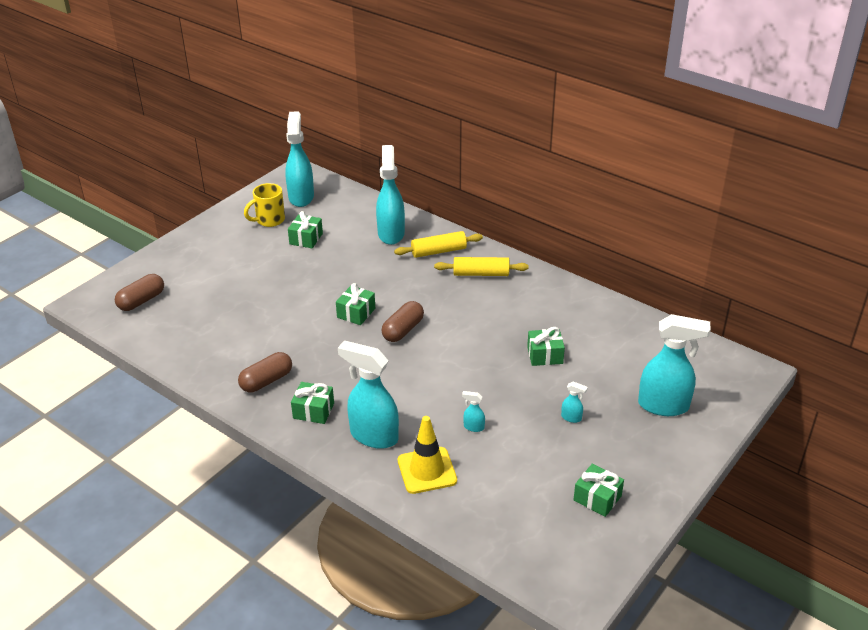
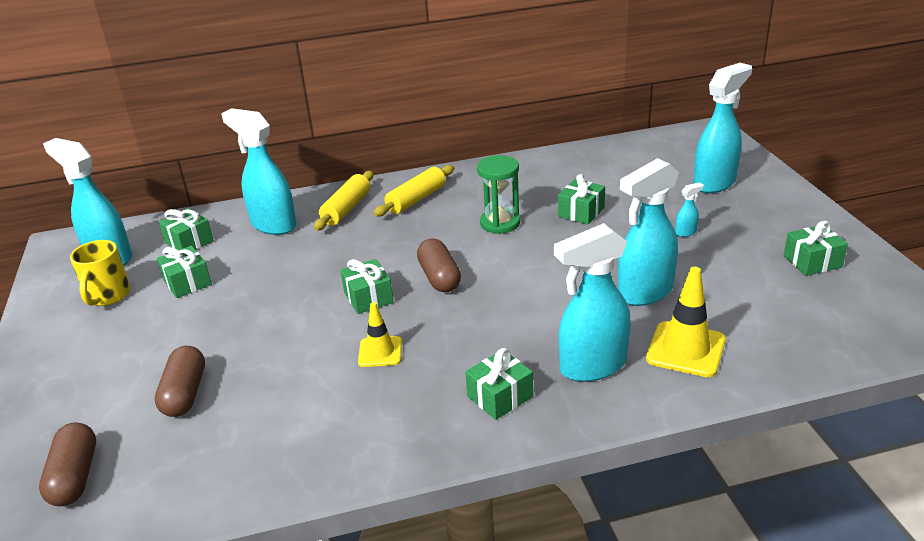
camera: 50 degrees left, 5 degrees down
(266, 381) = (400, 416): brown capsule -> brown capsule (185, 394)
(311, 345) = (380, 352): none -> yellow traffic cone
(342, 214) = (189, 242): none -> green gift
(473, 427) = (644, 292): turquoise spray bottle -> turquoise spray bottle, size x2.44
(491, 325) = (500, 223): none -> green hourglass

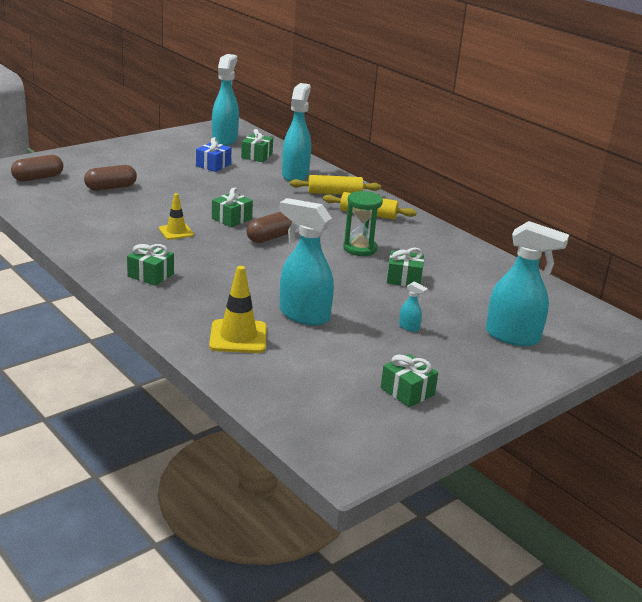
camera: 60 degrees right, 5 degrees down
(108, 296) = (186, 149): yellow mug -> none
(187, 282) = (213, 165): green gift -> blue gift
(592, 366) = (199, 303): turquoise spray bottle -> none

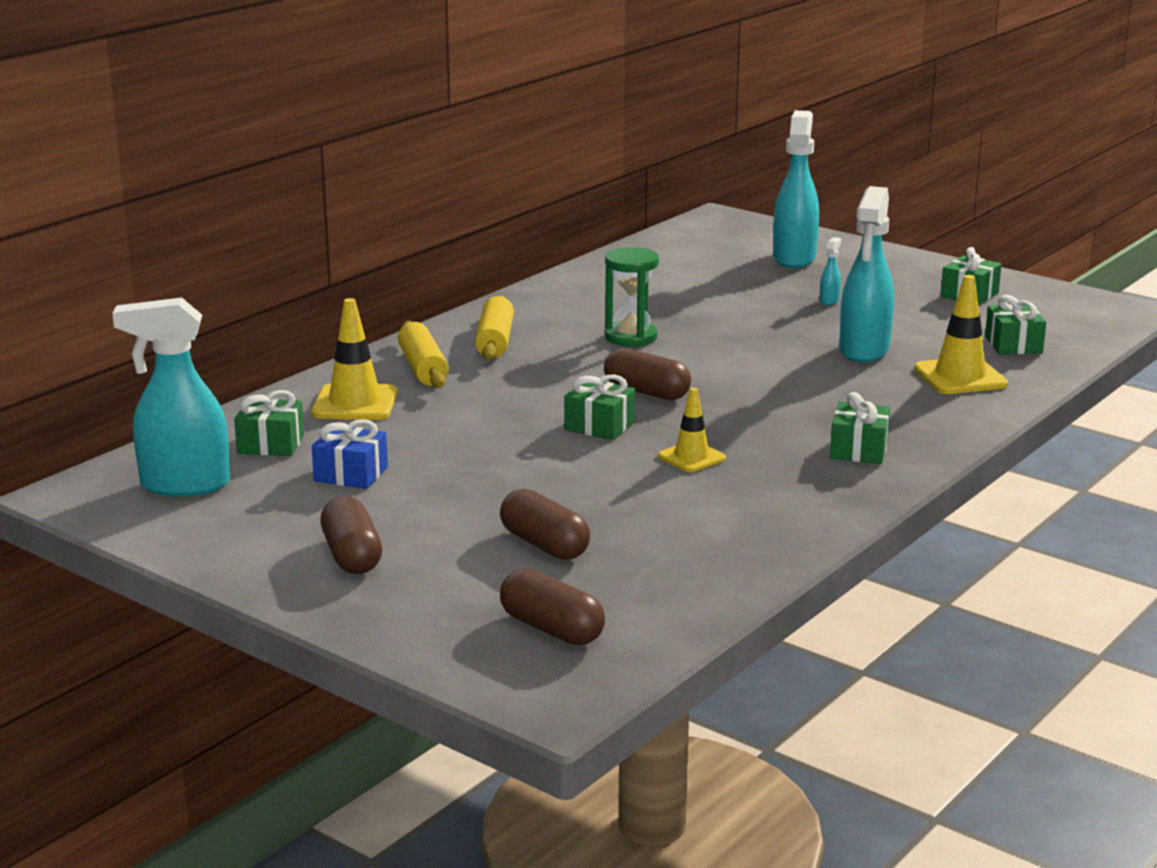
camera: 100 degrees left, 5 degrees down
(134, 157) = (352, 556): none -> brown capsule
(295, 175) = (355, 403): turquoise spray bottle -> yellow traffic cone
(404, 278) = (701, 309): green gift -> green gift (1013, 345)

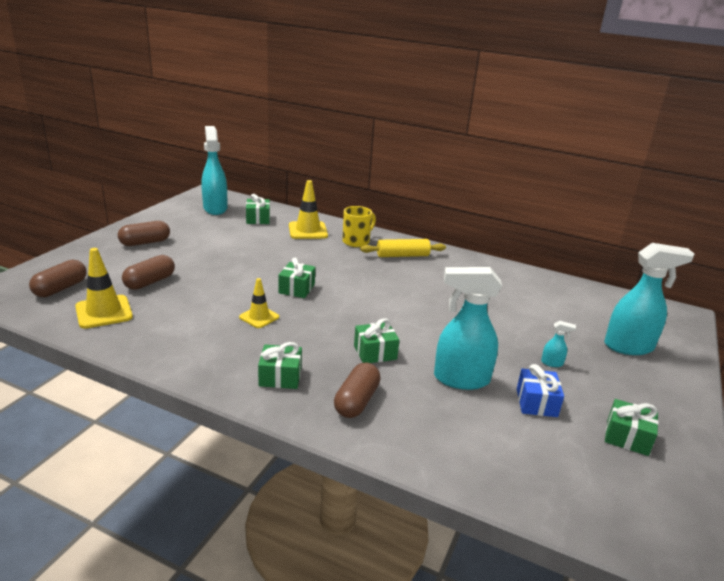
camera: 75 degrees right, 5 degrees up
(351, 474) = (228, 236): blue gift -> blue gift (536, 403)
(423, 368) = (356, 241): yellow rolling pin -> yellow mug
(631, 337) = (431, 292): green hourglass -> none
(646, 392) = (349, 300): brown capsule -> brown capsule (356, 401)
(960, 377) = (432, 427): yellow traffic cone -> yellow traffic cone (104, 312)
(1013, 345) = (522, 461): green gift -> green gift (375, 352)

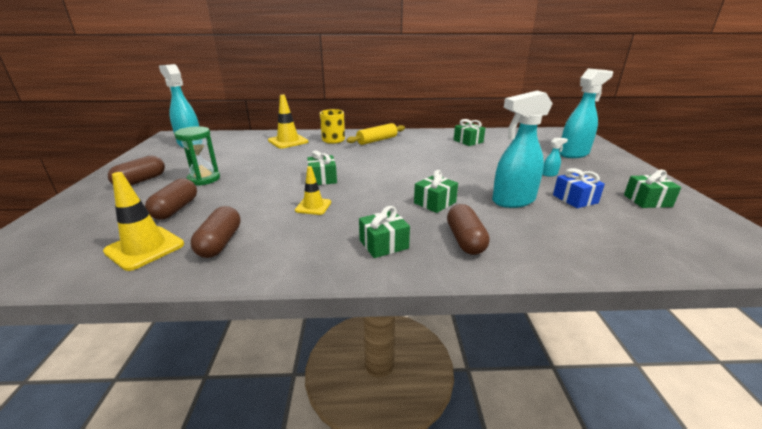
camera: 25 degrees left, 0 degrees up
(60, 288) = (69, 242): brown capsule -> brown capsule (220, 243)
(195, 256) = (204, 179): none -> green hourglass
(258, 219) = (237, 143): green gift -> green gift (468, 141)

